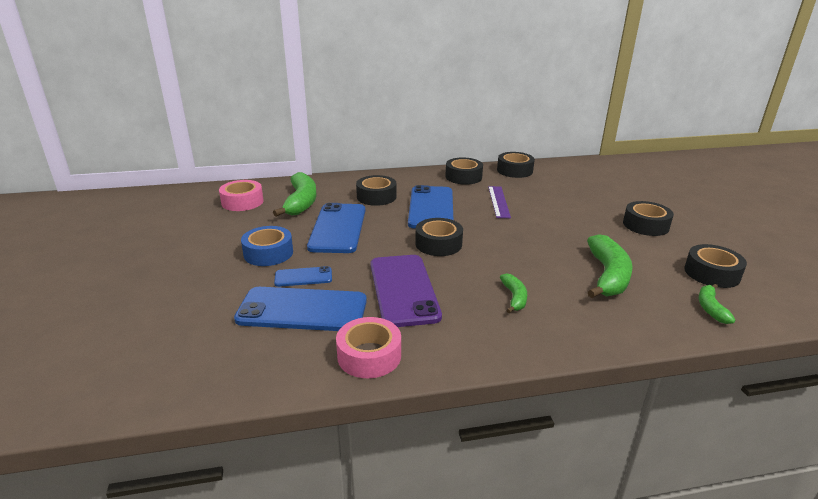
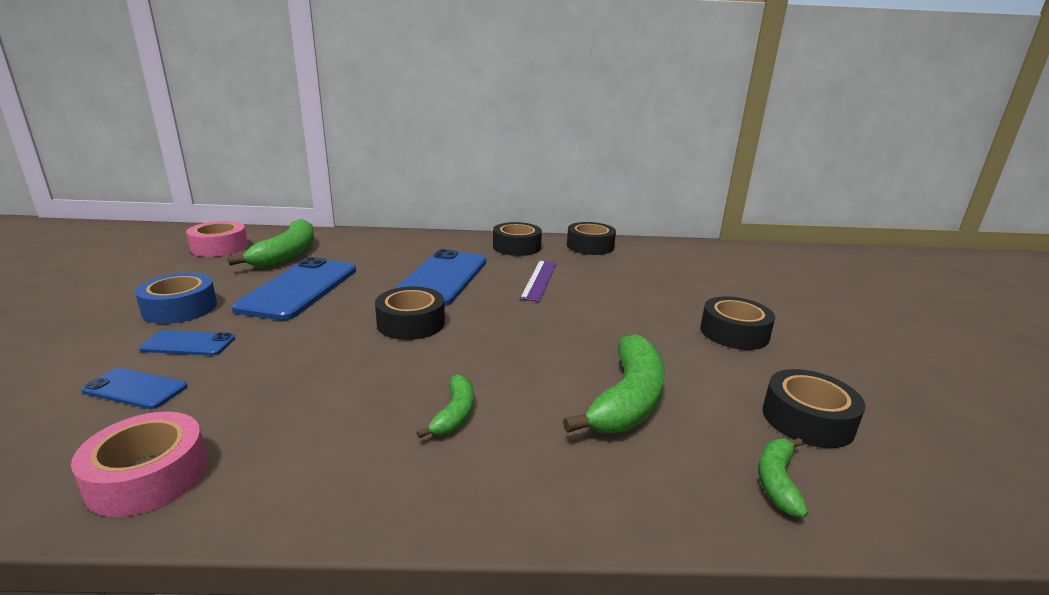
camera: 10 degrees right, 5 degrees down
(302, 310) = (135, 389): blue phone -> blue phone, size x0.50
(376, 197) = (385, 258): black tape -> none
(403, 290) = (302, 379): purple phone -> none

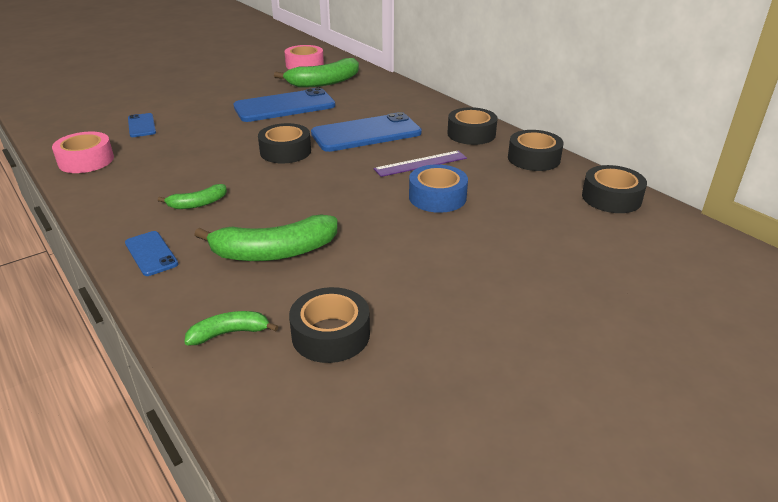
camera: 55 degrees right, 10 degrees up
(180, 308) = (222, 95): blue tape -> blue tape (437, 197)
(188, 344) = (190, 114): blue phone -> blue phone (151, 253)
(734, 333) = (449, 271): black tape -> black tape (611, 198)

